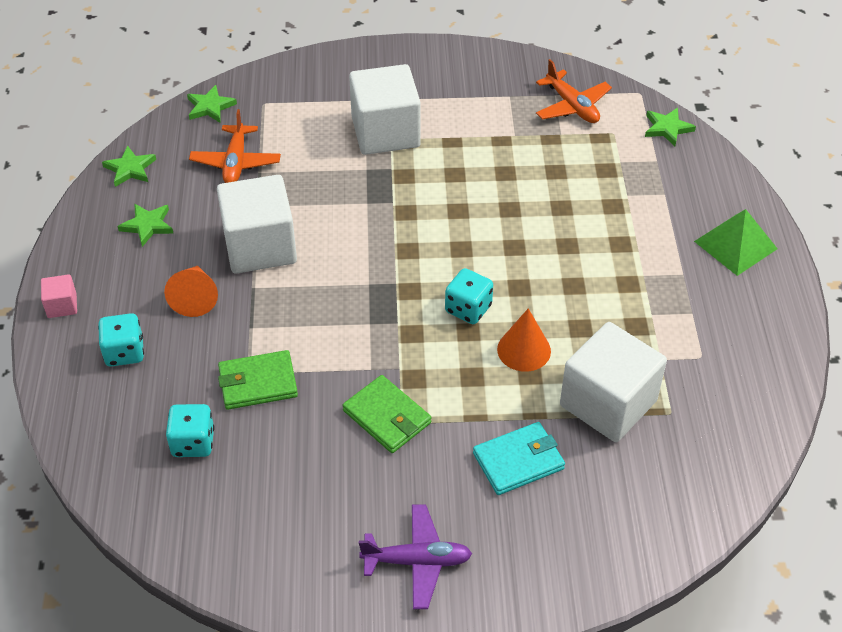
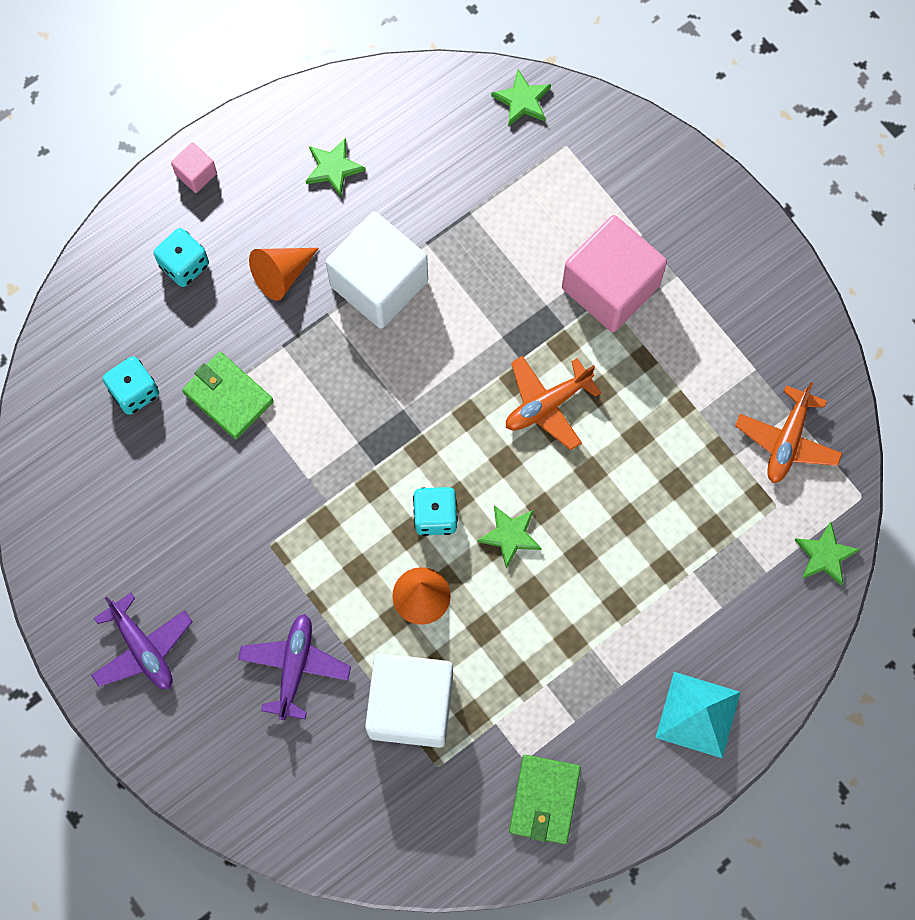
camera: 55 degrees right, 25 degrees up
(130, 169) = (389, 96): green star -> green star (510, 535)
(236, 162) = (466, 182): orange plane -> orange plane (547, 405)
(385, 132) = (610, 287): white cube -> pink cube
(387, 417) = (266, 527): green wallet -> green wallet (544, 800)
(518, 461) = (295, 666): turquoise wallet -> purple plane
(735, 245) = (698, 714): green pyramid -> turquoise pyramid

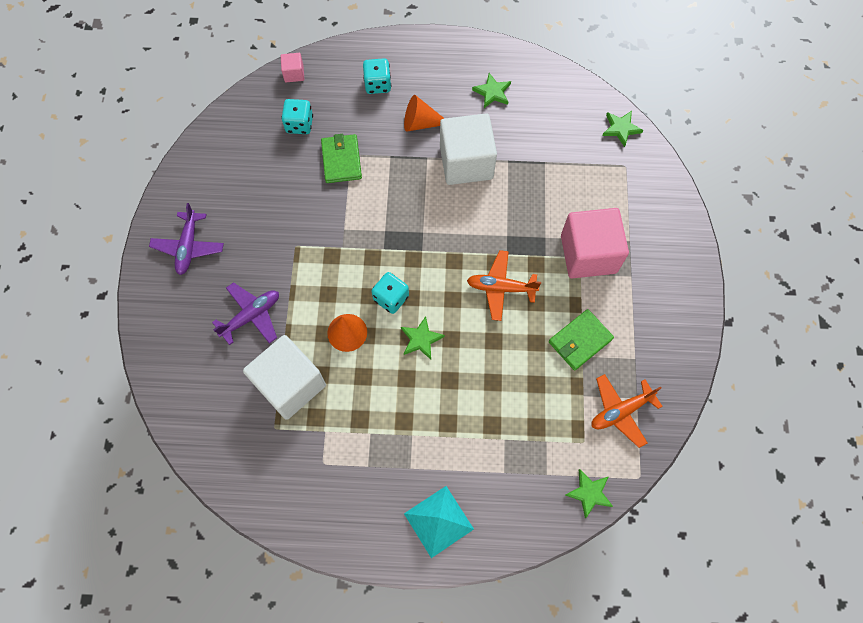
camera: 40 degrees right, 5 degrees down
(196, 174) = (422, 48): pink cube -> pink cube (294, 74)
(544, 800) = (313, 495): green wallet -> green wallet (580, 340)

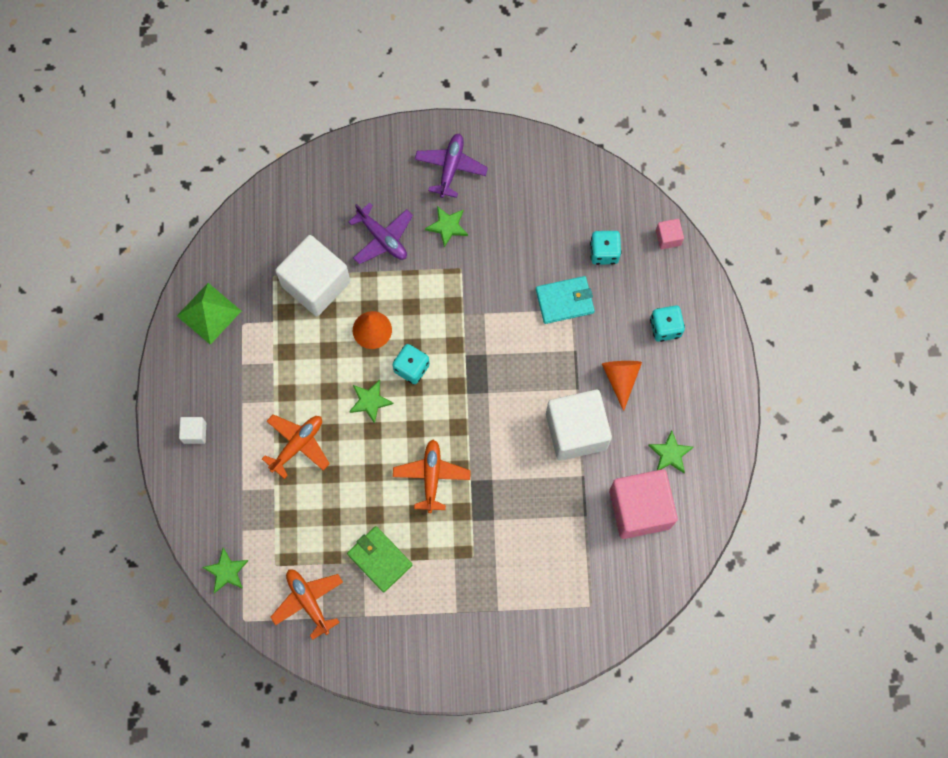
camera: 85 degrees right, 5 degrees up
(188, 247) = (451, 167): purple plane -> purple plane turned 105 degrees clockwise
(306, 499) = (209, 313): none -> green pyramid
(341, 160) = (564, 301): green wallet -> turquoise wallet
(438, 521) = (194, 432): turquoise pyramid -> white cube
(460, 413) = (298, 445): none -> orange plane
(588, 254) = (478, 566): pink cube -> pink cube (639, 509)
(621, 129) = (639, 600): green star -> green star (447, 226)

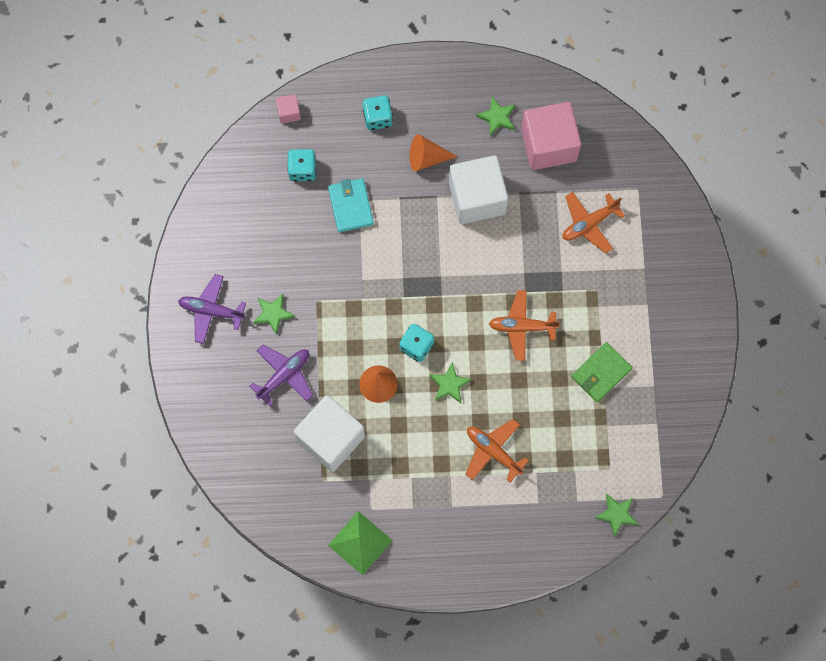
camera: 90 degrees left, 0 degrees up
(194, 432) = (482, 551): white cube -> none
(308, 601) = (642, 437): orange plane -> orange plane (589, 224)

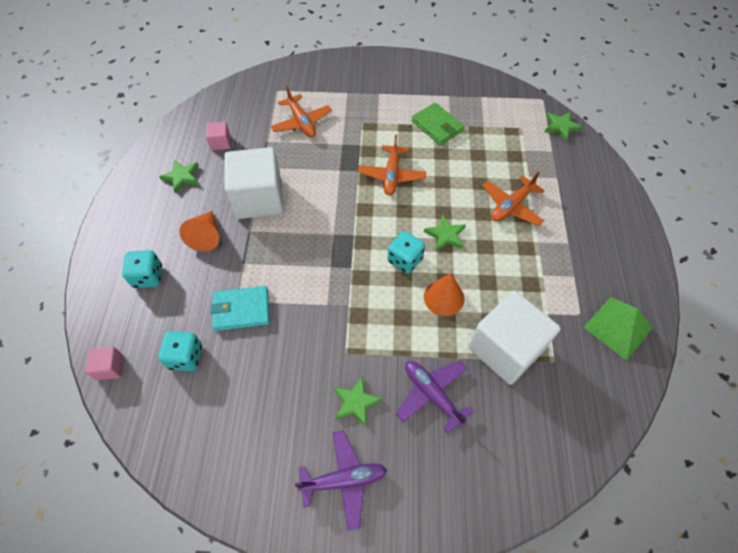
camera: 85 degrees left, 15 degrees down
(211, 311) = (344, 480): purple plane -> purple plane turned 120 degrees counterclockwise
(548, 145) = (220, 143): pink cube -> pink cube, size x0.43

